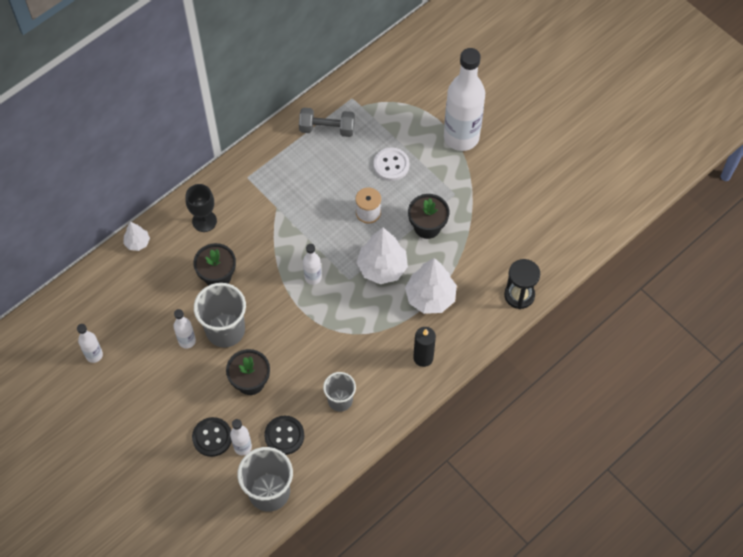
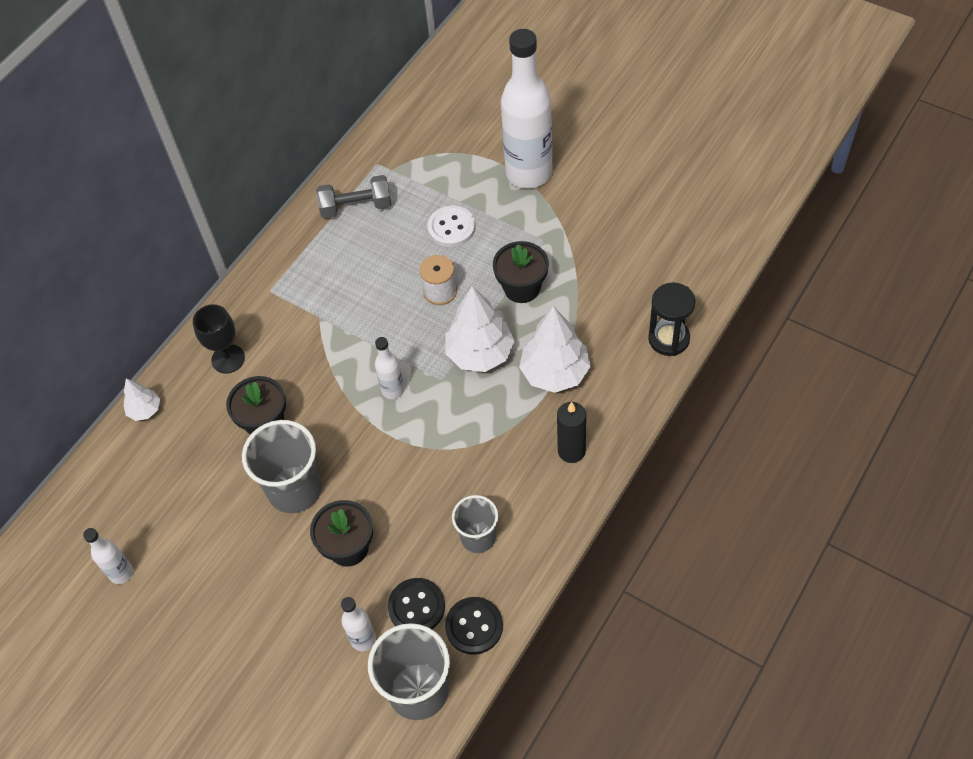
camera: 10 degrees left, 5 degrees down
(187, 341) = (246, 518): white bottle -> none
(212, 437) = (316, 638): black button -> black button (474, 626)

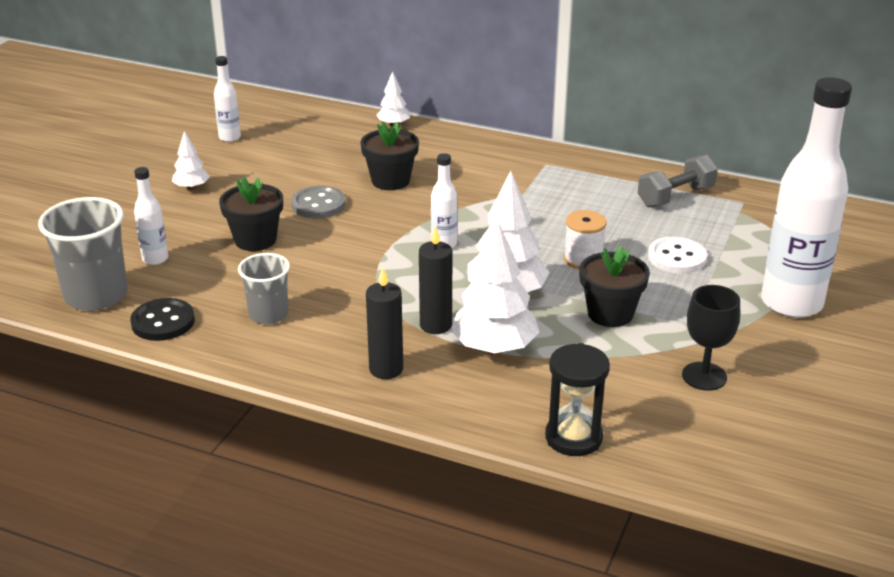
camera: 75 degrees right, 25 degrees down
(226, 610) = (191, 187): none -> white tree
(228, 359) = (459, 154): black goblet -> black goblet (704, 376)
(294, 489) = (318, 204): grey cup -> grey button
(356, 207) = (675, 197): grey dumbbell -> grey dumbbell turned 75 degrees clockwise
(416, 607) = (188, 285): black button -> none
(517, 410) = (435, 325): none -> black candle

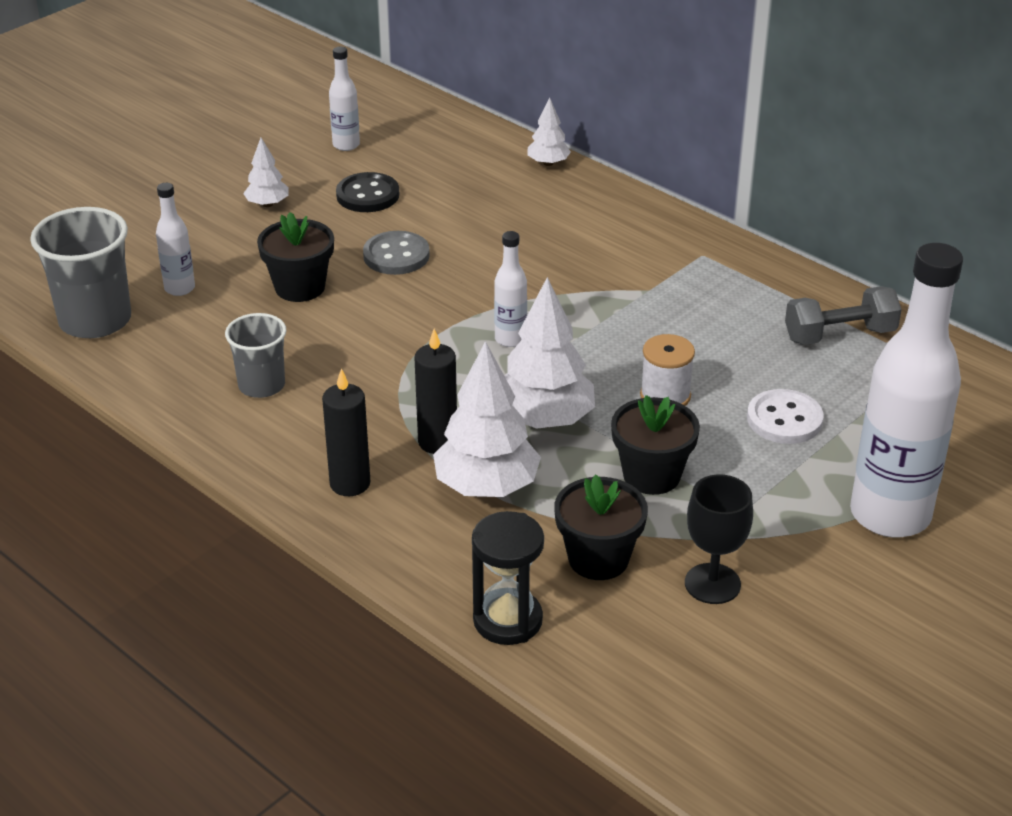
camera: 20 degrees right, 5 degrees up
(163, 322) = (146, 368): black button -> black button (368, 195)
(390, 181) = (498, 240): black flower pot -> black flower pot (598, 559)

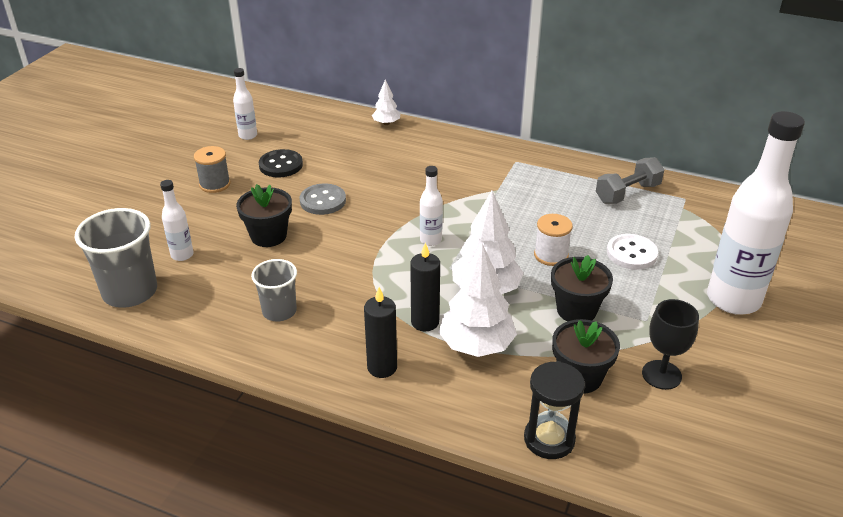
camera: 20 degrees left, 0 degrees up
(267, 204) = (215, 184): white tree -> grey spool

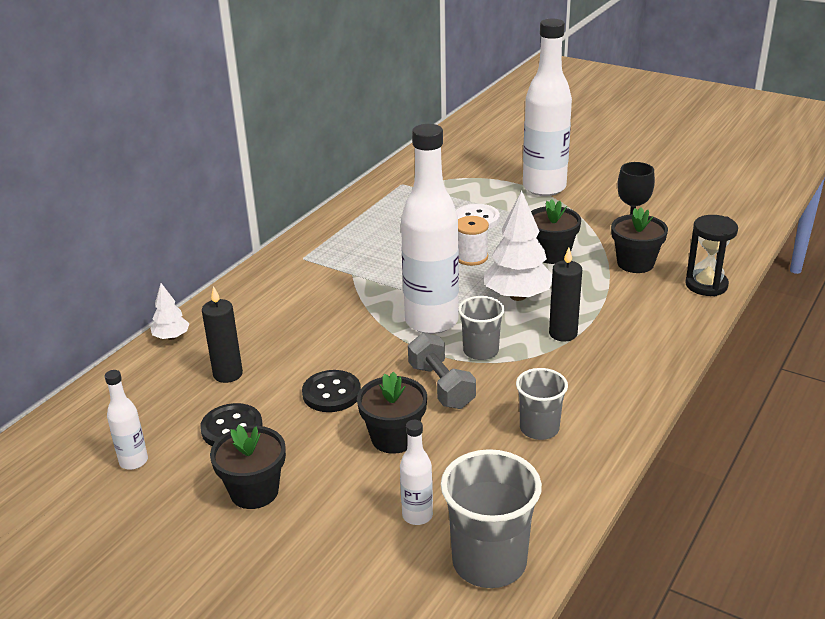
camera: 80 degrees left, 5 degrees down
(215, 184) = (254, 491): grey spool -> black flower pot
(323, 201) = (331, 393): grey button -> black button
(382, 367) = (627, 362): black candle -> black candle (228, 374)
(388, 271) = (480, 351): none -> grey cup
(430, 240) = (431, 321): white bottle -> white bottle, size x2.23
(476, 346) = (597, 308): white tree -> none
(627, 193) = (384, 208): grey dumbbell -> grey dumbbell (441, 386)

